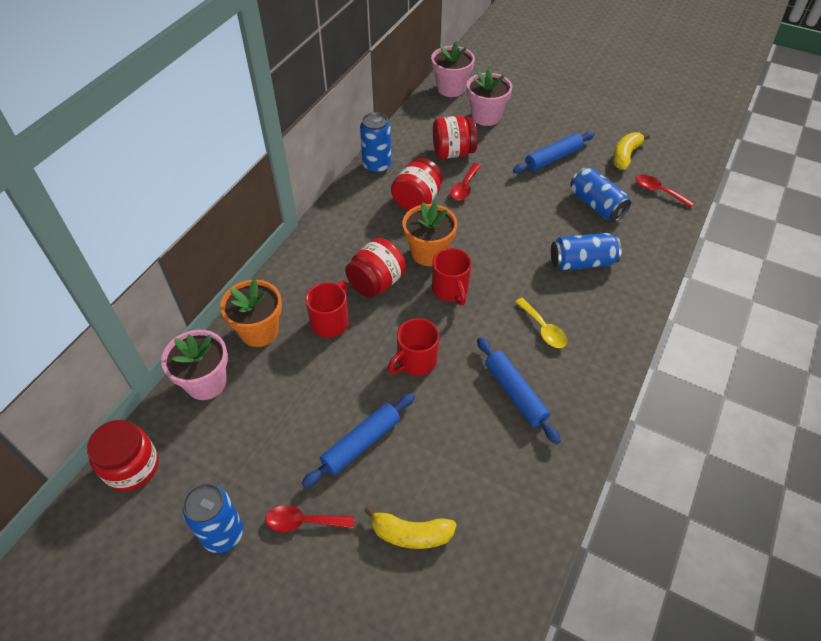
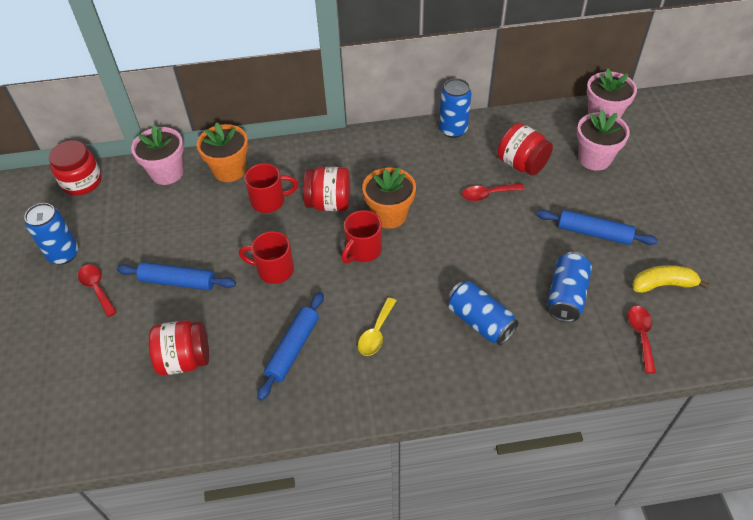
camera: 55 degrees right, 0 degrees up
(411, 534) = (124, 352): yellow banana -> none
(417, 200) = (440, 175): red jar -> red jar (185, 359)

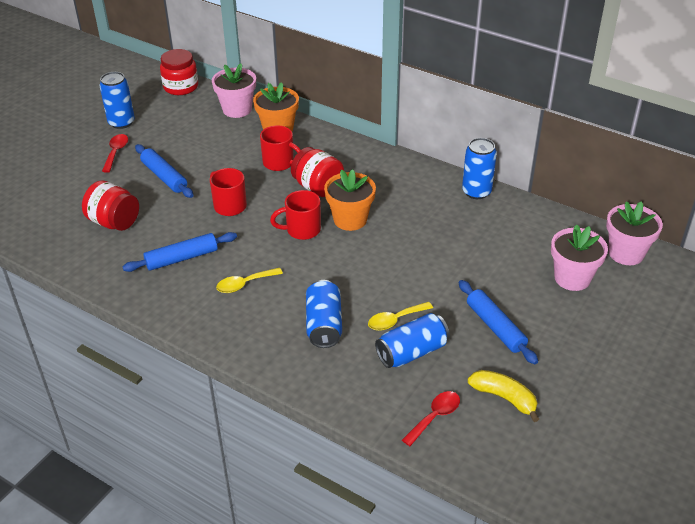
camera: 40 degrees right, 10 degrees down
(487, 194) = (443, 250): red spoon -> none
(521, 164) = (501, 246): red jar -> none
(524, 278) = (395, 320): none -> yellow spoon

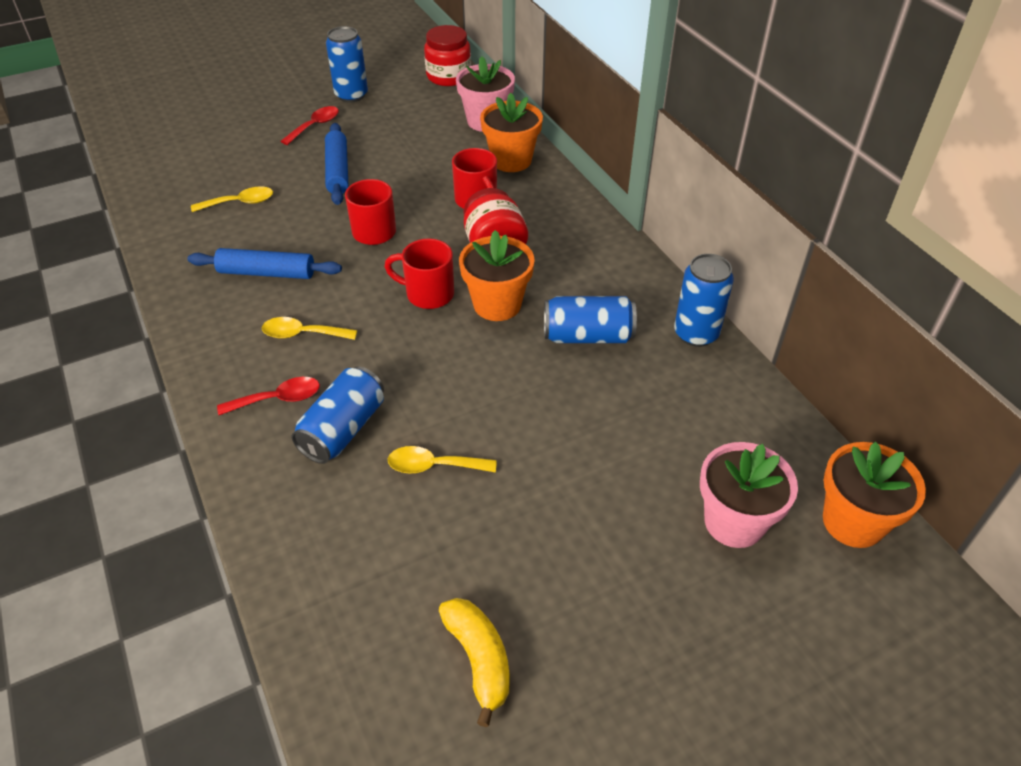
camera: 30 degrees right, 5 degrees up
(114, 222) = (240, 203): red jar -> yellow spoon
(412, 352) = (415, 522): blue can -> blue can (587, 336)
(435, 417) = (362, 635): red spoon -> red spoon (278, 399)
(495, 327) = (557, 543): blue rolling pin -> none
(626, 253) = (853, 522): pink flower pot -> orange flower pot

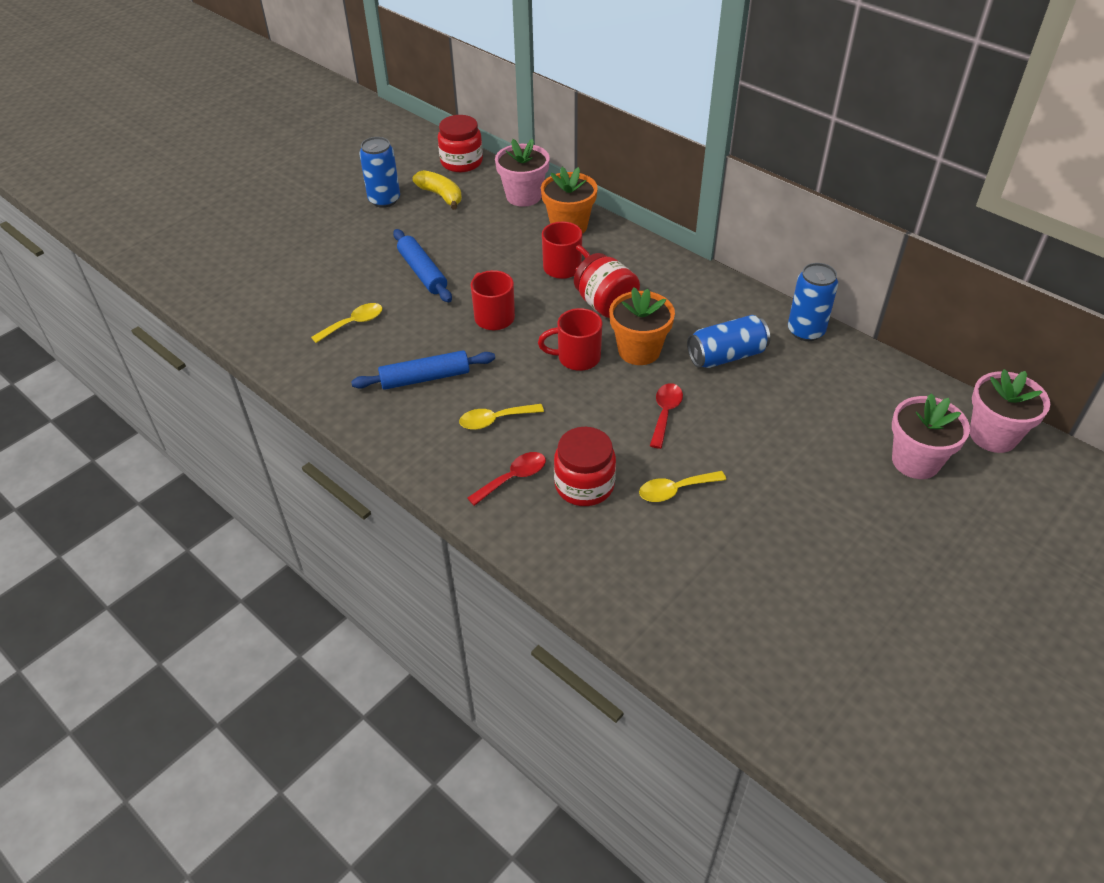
camera: 20 degrees left, 0 degrees up
(315, 126) = (371, 236): red spoon -> red spoon (665, 413)
(343, 429) = (584, 485): blue can -> red jar
(479, 659) = (801, 614): yellow banana -> yellow banana (441, 195)
(853, 522) = (993, 435): orange flower pot -> pink flower pot

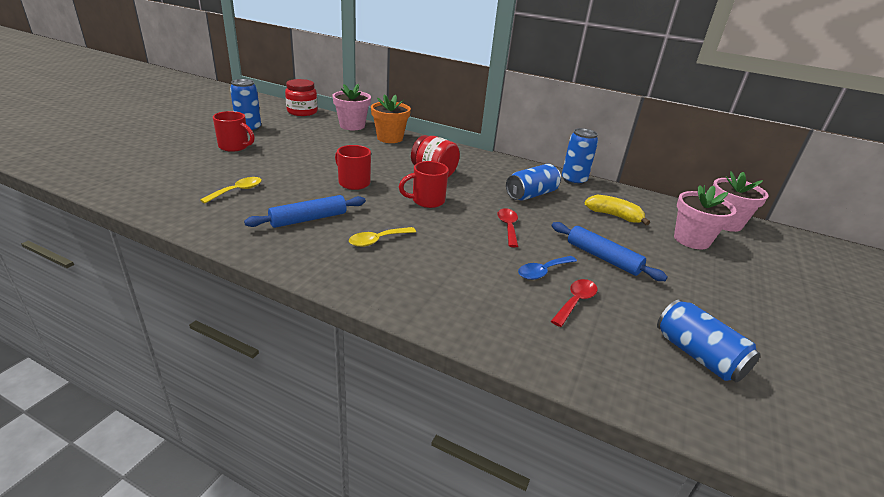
camera: 20 degrees left, 15 degrees down
(422, 272) = (289, 162): blue rolling pin -> blue rolling pin (602, 258)
(441, 195) = (292, 126): yellow banana -> yellow banana (614, 216)
(513, 478) = (408, 276): red spoon -> red spoon (575, 302)
(564, 269) = (395, 157): red mug -> red mug (234, 147)
(584, 485) = (470, 275): red jar -> none
(639, 350) = (470, 195): orange flower pot -> none
(675, 490) = (543, 272): yellow spoon -> blue spoon
(797, 630) = (698, 355): none -> blue can

